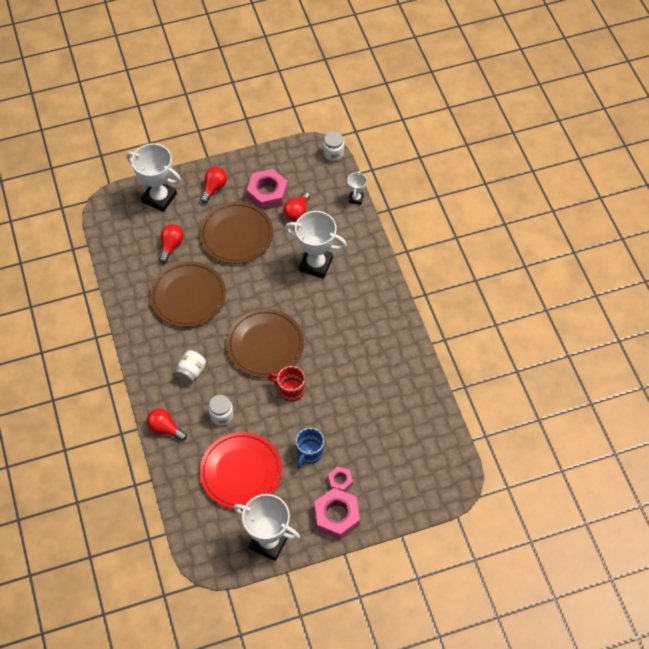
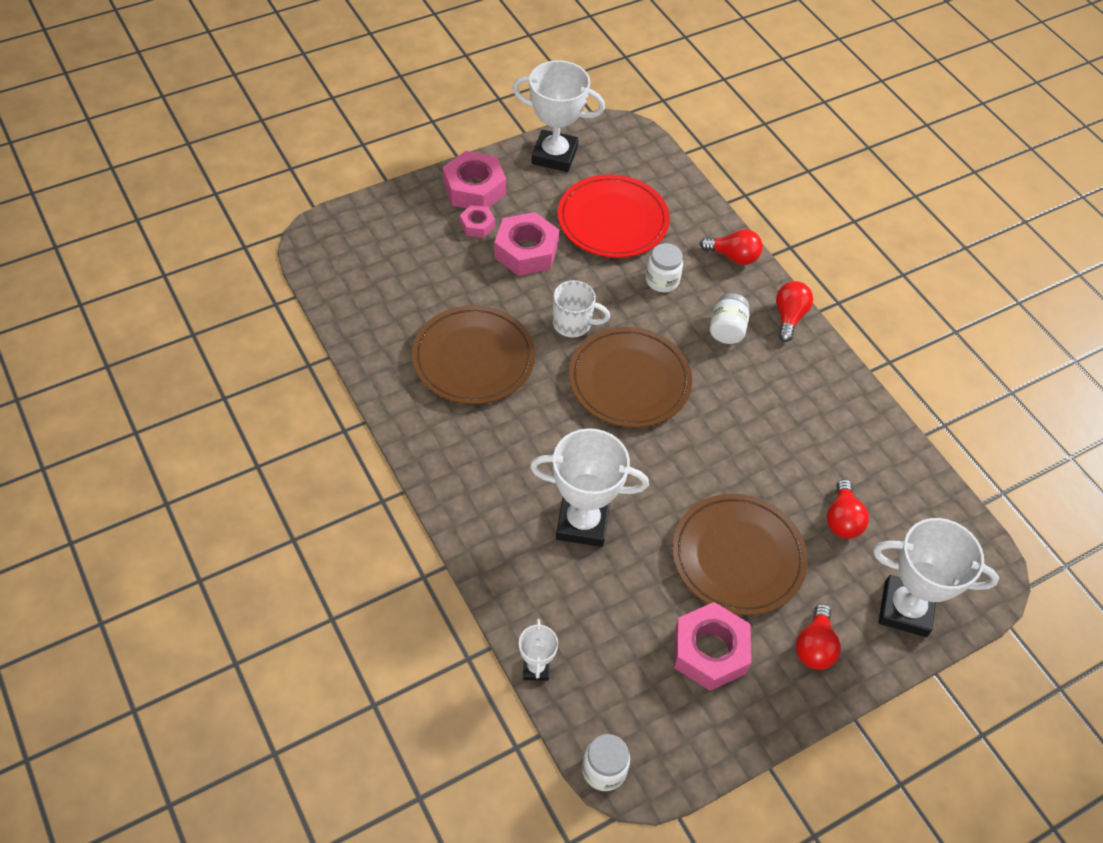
camera: 165 degrees right, 5 degrees down
(188, 296) = (777, 438): brown plate -> brown plate (473, 358)
(290, 390) = (573, 324): red mug -> white mug
(297, 212) = (642, 620): red light bulb -> red light bulb (789, 317)
(309, 453) = (526, 251): blue mug -> pink nut

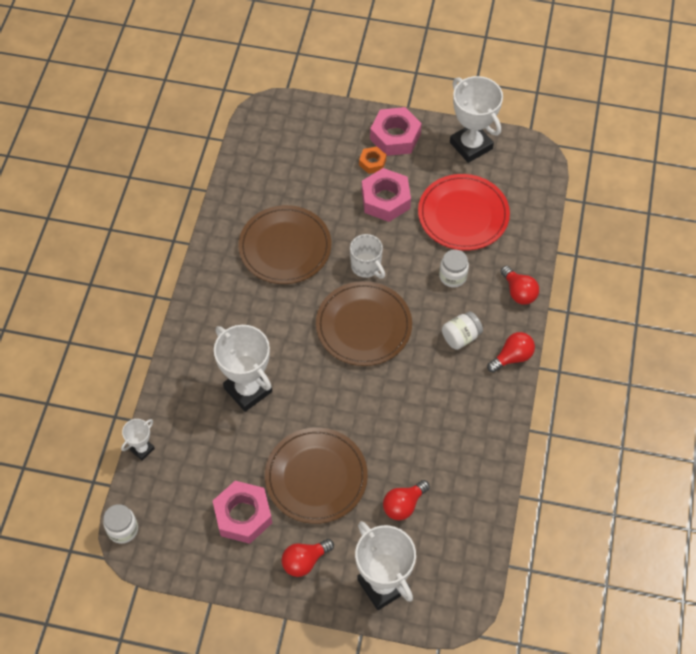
camera: 45 degrees right, 5 degrees up
(477, 225) = (372, 162): pink nut -> orange nut

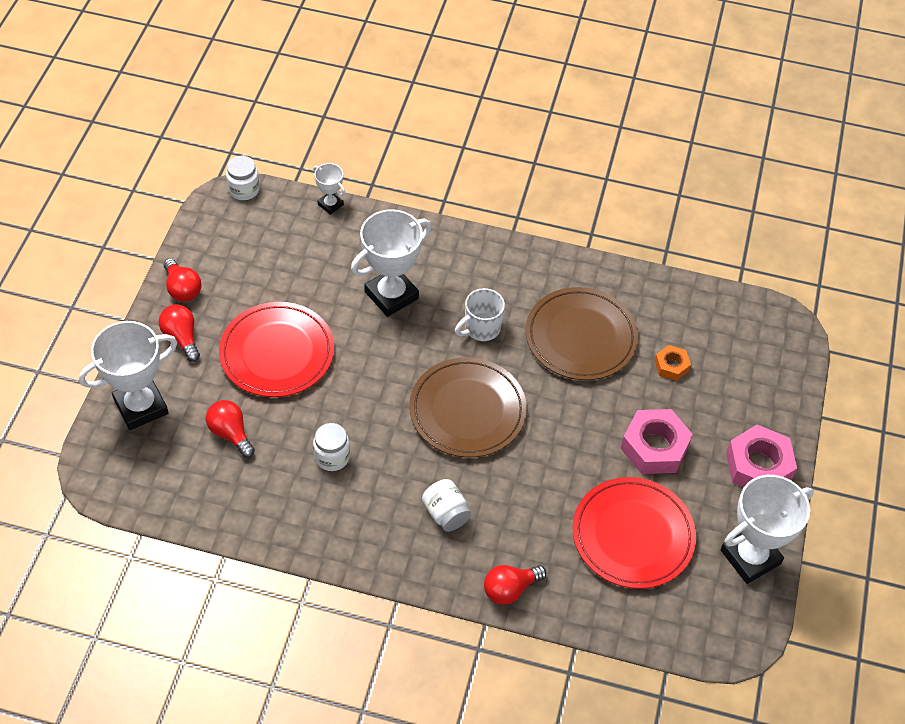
camera: 90 degrees right, 5 degrees down
(243, 515) = (242, 286): pink nut -> none
(316, 477) = (277, 353): brown plate -> red plate
(366, 266) = (552, 419): white mug -> white mug (481, 328)
(372, 162) = (713, 436): orange nut -> orange nut (671, 366)
(452, 276) = (536, 513): white jar -> white jar (332, 457)
(512, 357) = (412, 569): red light bulb -> red light bulb (182, 289)

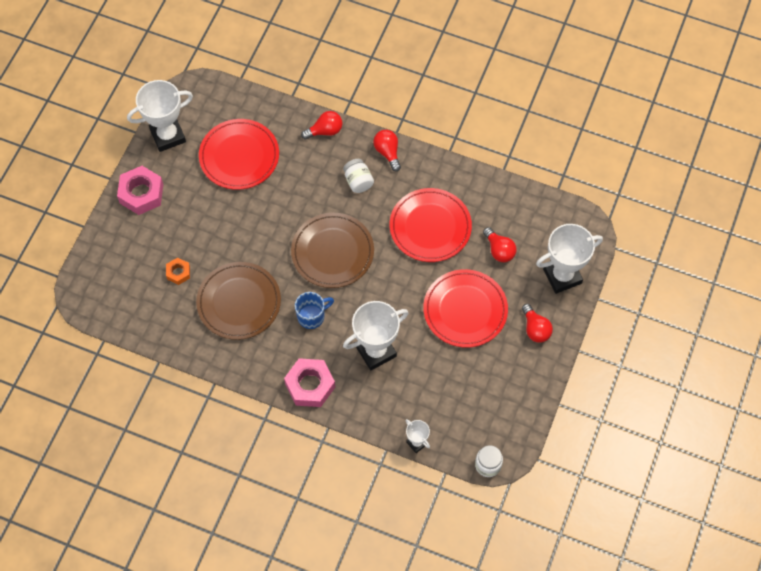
camera: 170 degrees left, 10 degrees up
(182, 289) = (536, 371): red light bulb -> red light bulb (387, 152)
(332, 457) = (430, 227): white jar -> red plate
(481, 328) = (312, 316): white mug -> blue mug
(654, 447) = (208, 213): pink nut -> pink nut (310, 385)

